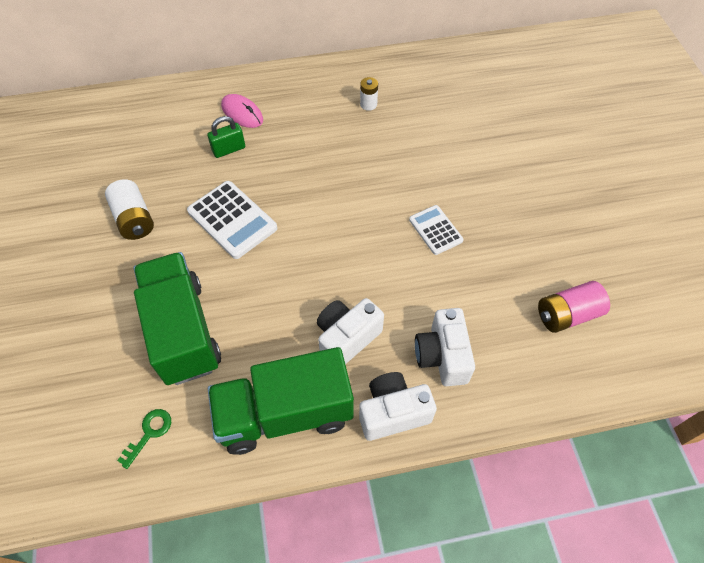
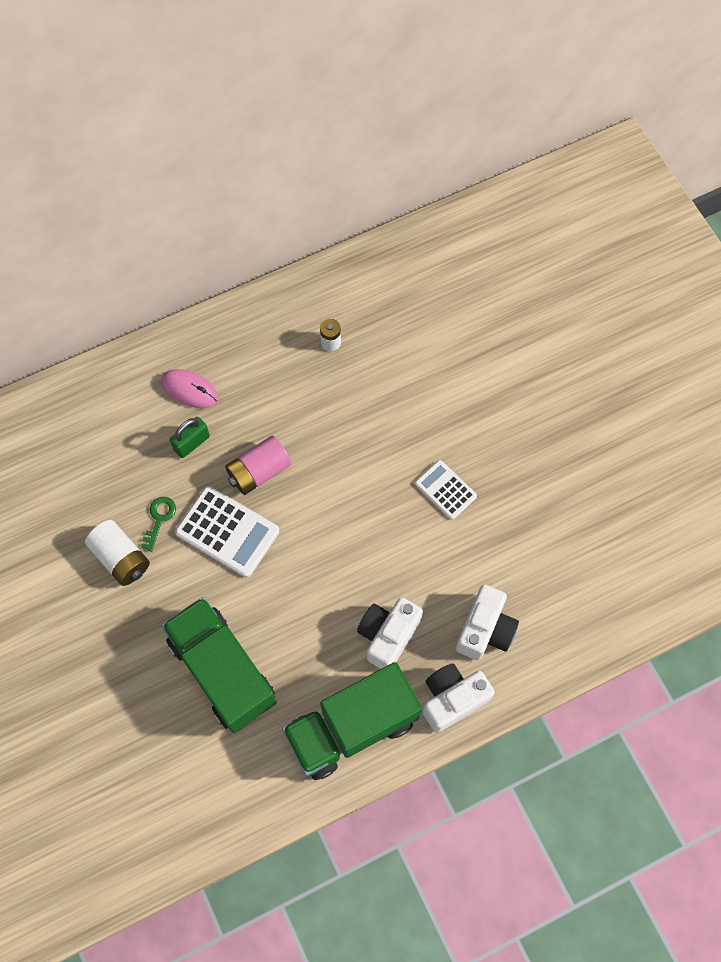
camera: 15 degrees left, 10 degrees up
(149, 433) = (230, 781): green key -> green key (159, 519)
(442, 356) = (485, 630): white camera -> white camera turned 135 degrees counterclockwise
(567, 314) = (595, 554): pink battery -> pink battery (259, 471)

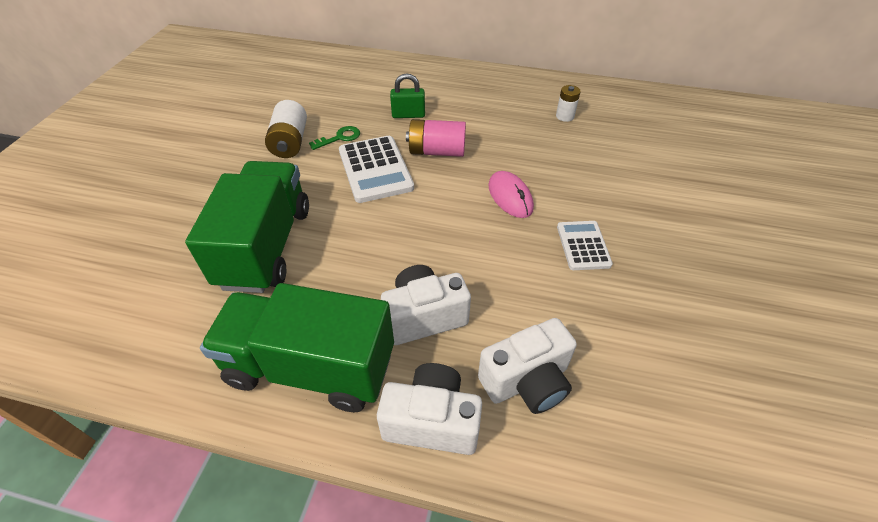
camera: 40 degrees right, 20 degrees down
(189, 390) = (438, 92): pink mouse -> pink mouse (510, 197)

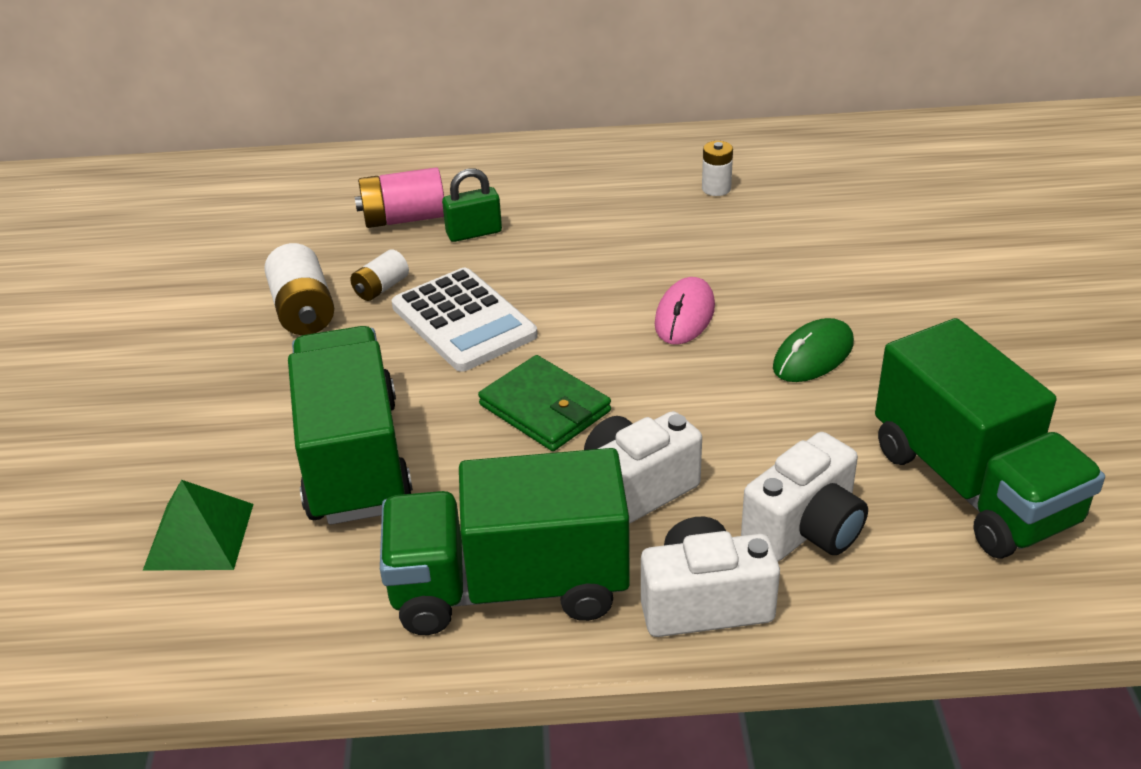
camera: 15 degrees left, 10 degrees down
(153, 275) = (199, 536): none -> green pyramid
(339, 138) = (381, 288): green key -> white battery
(395, 240) = (545, 408): none -> green wallet
(437, 151) = (546, 276): pink battery -> pink battery (404, 218)
(510, 197) = (684, 315): pink mouse -> pink mouse turned 60 degrees clockwise
(583, 246) = (813, 356): white calculator -> green mouse
(663, 380) = (973, 486): none -> green truck

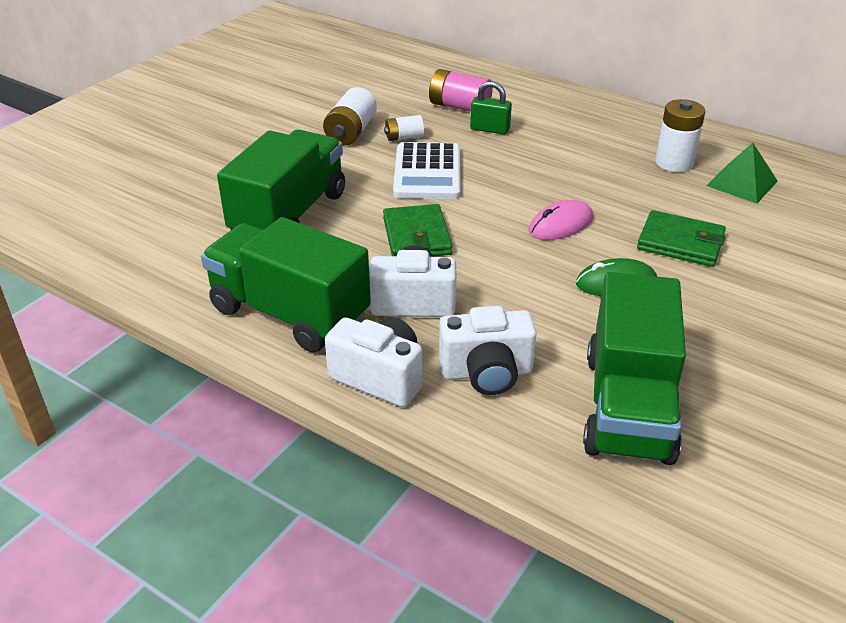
camera: 35 degrees right, 0 degrees up
(199, 536) = (180, 215): green pyramid -> green pyramid (742, 183)
(716, 188) = (674, 163): white battery -> white battery, size x1.67
(822, 278) = (680, 243): none -> green wallet

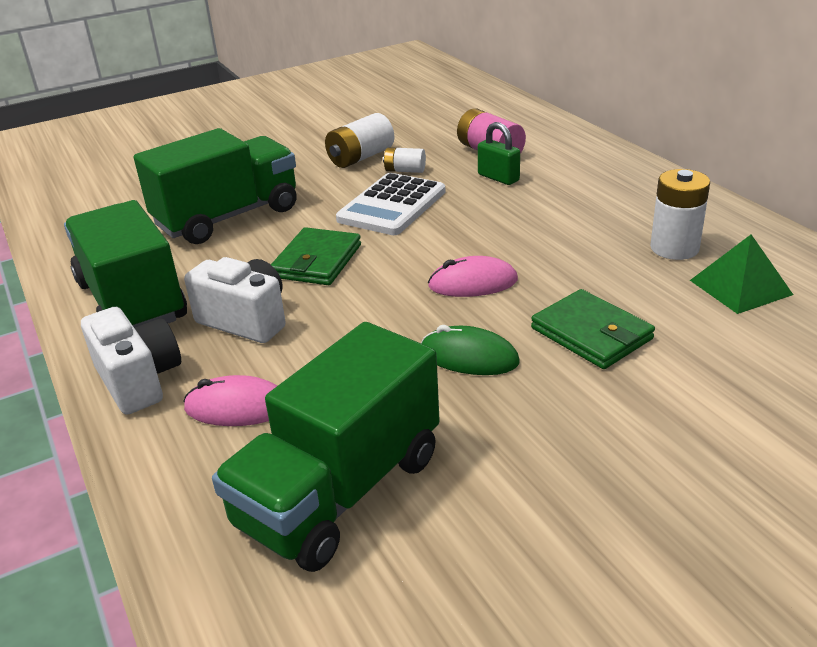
camera: 30 degrees right, 5 degrees down
(486, 373) = (237, 407): white camera -> pink mouse

